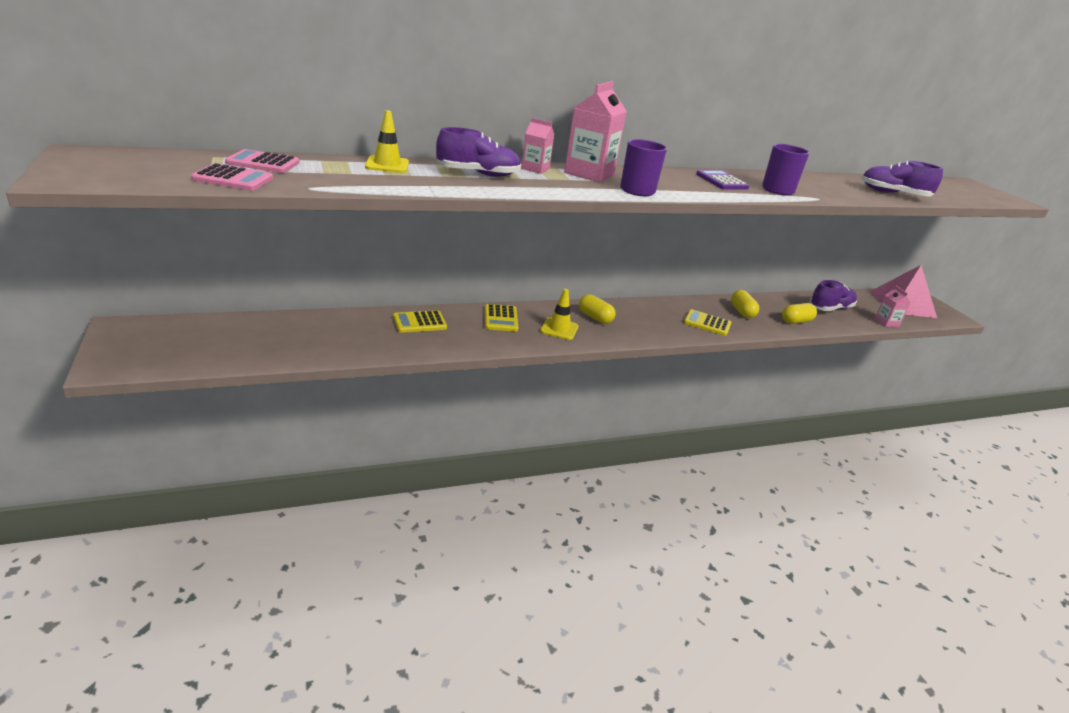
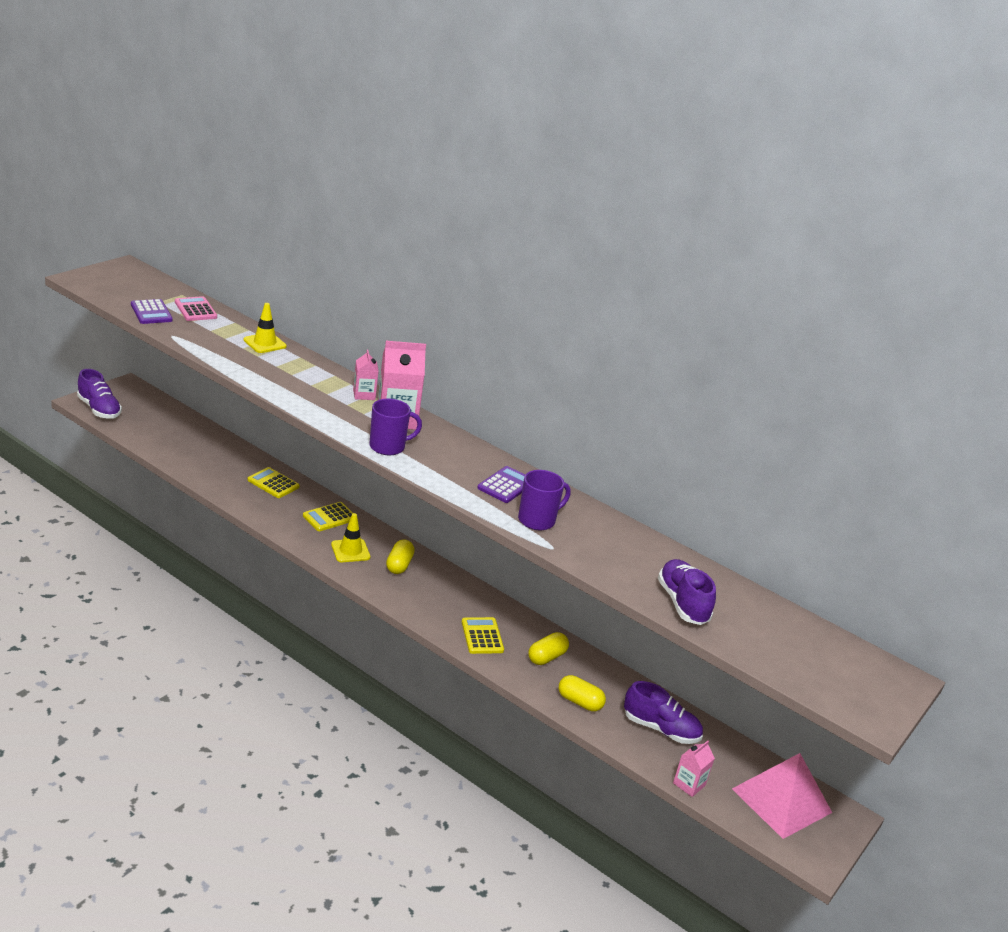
camera: 55 degrees right, 0 degrees up
(233, 179) = (151, 312): pink calculator -> purple calculator
(478, 174) = (305, 377): purple shoe -> purple shoe (99, 409)

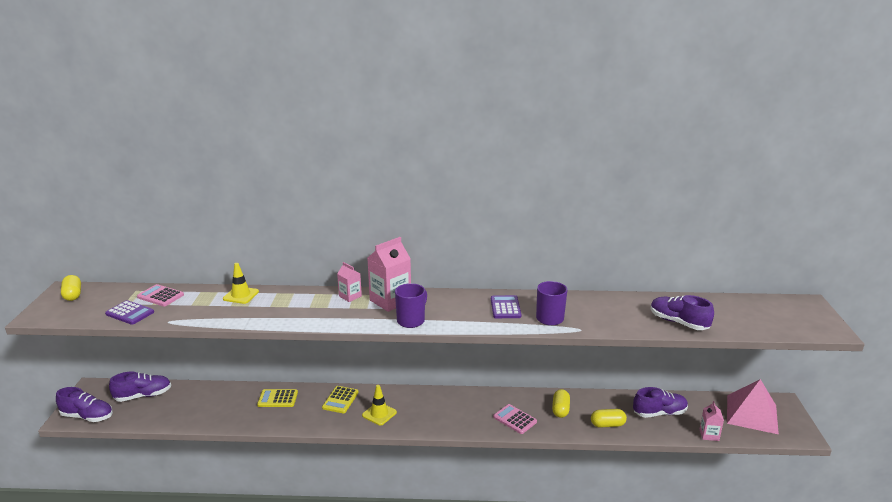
camera: 30 degrees left, 5 degrees down
(162, 416) = (143, 396): none -> purple shoe
(399, 565) = (418, 405): yellow capsule -> yellow capsule (73, 295)
(482, 636) = (515, 419): yellow calculator -> pink calculator

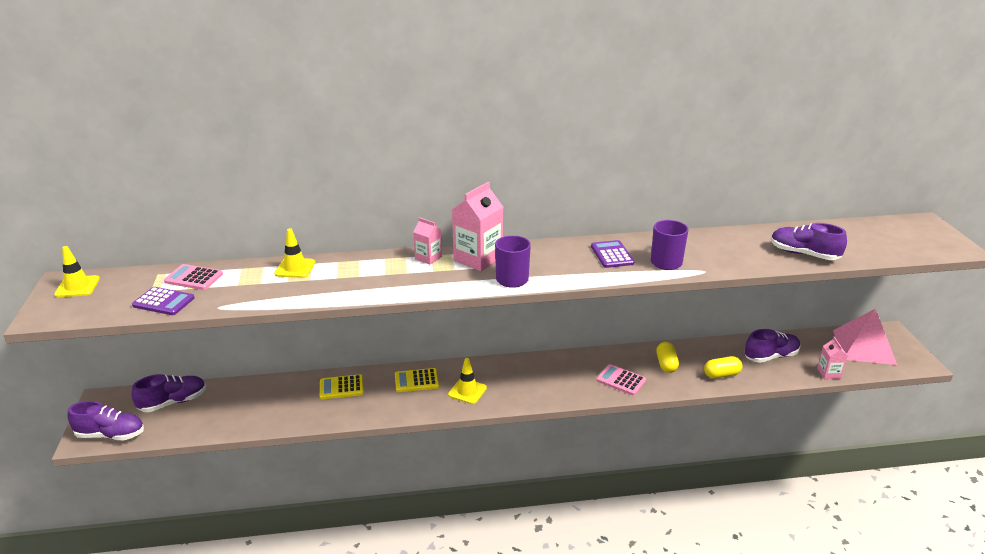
camera: 10 degrees left, 5 degrees up
(73, 295) = (77, 287): yellow capsule -> yellow traffic cone
(340, 400) = (416, 381): yellow calculator -> yellow calculator turned 75 degrees clockwise

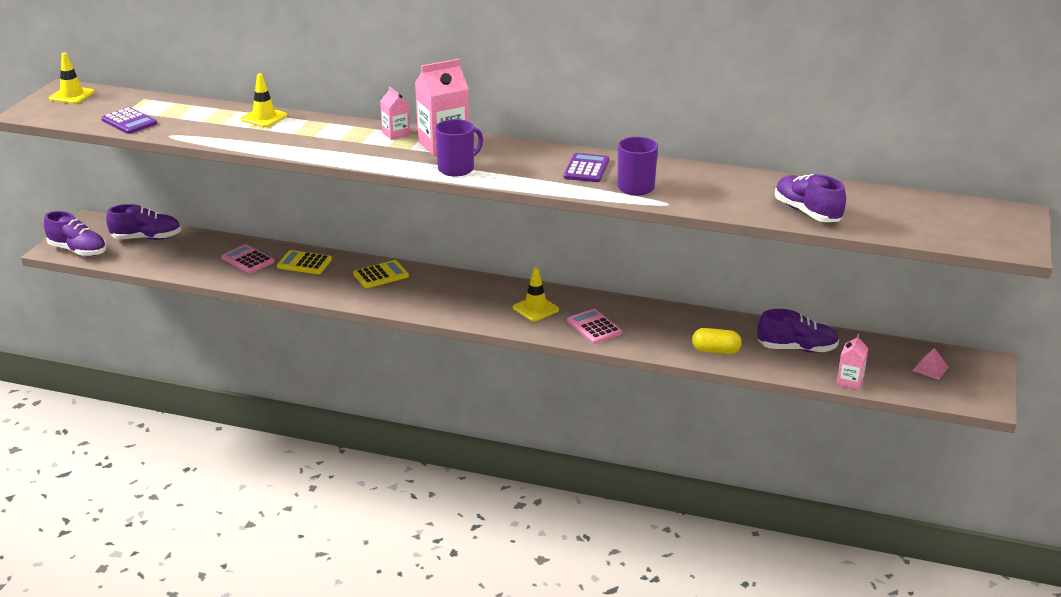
camera: 25 degrees right, 0 degrees up
(193, 278) = (170, 108): pink calculator -> pink calculator (247, 260)
(416, 381) = (381, 275): yellow calculator -> yellow calculator turned 135 degrees clockwise
(467, 391) = (422, 296): yellow traffic cone -> yellow traffic cone (535, 309)
(666, 364) = (662, 325): yellow capsule -> none
(864, 347) = (930, 368): pink pyramid -> pink pyramid, size x0.41

